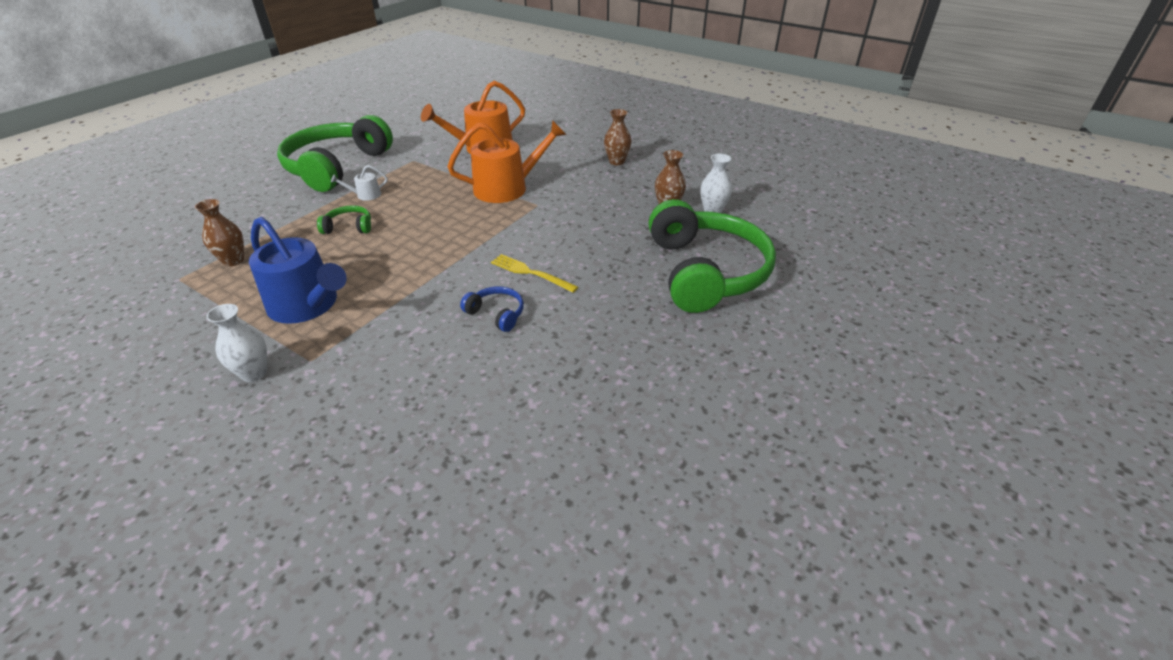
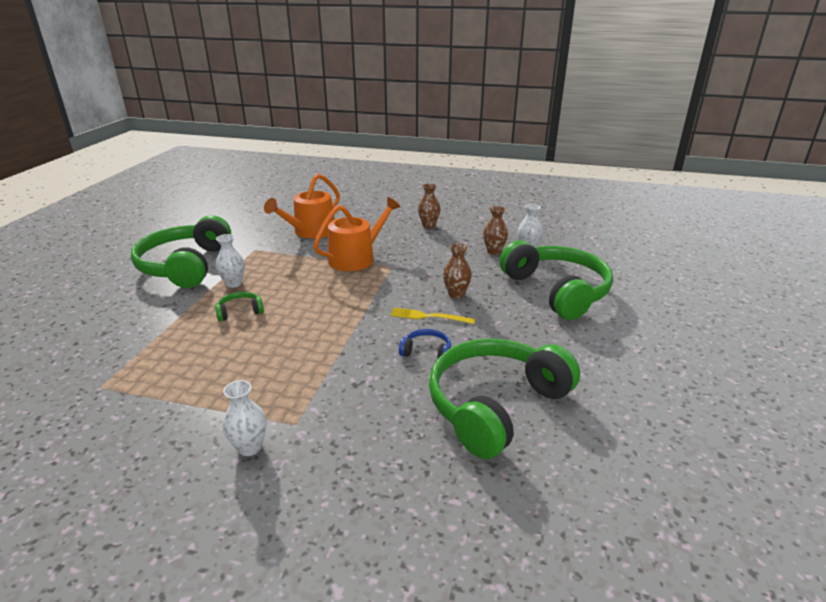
camera: 20 degrees left, 10 degrees down
(233, 261) = (147, 360): brown vase -> brown vase (456, 294)
(307, 305) = (254, 381): blue watering can -> none
(365, 195) = (234, 283): white watering can -> white vase
(521, 393) = (495, 404): none -> green headphones

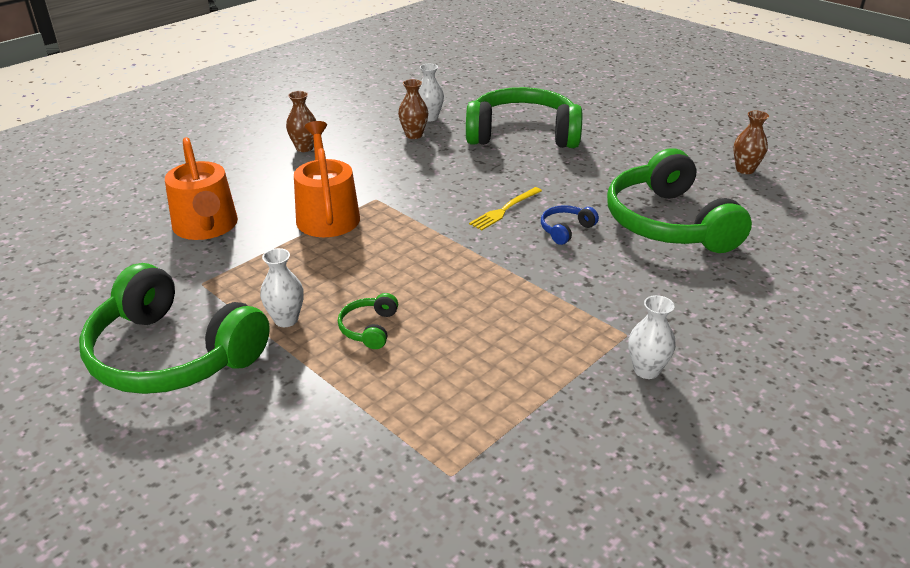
camera: 60 degrees left, 5 degrees up
(456, 294) = (477, 182): brown vase -> brown vase (745, 170)

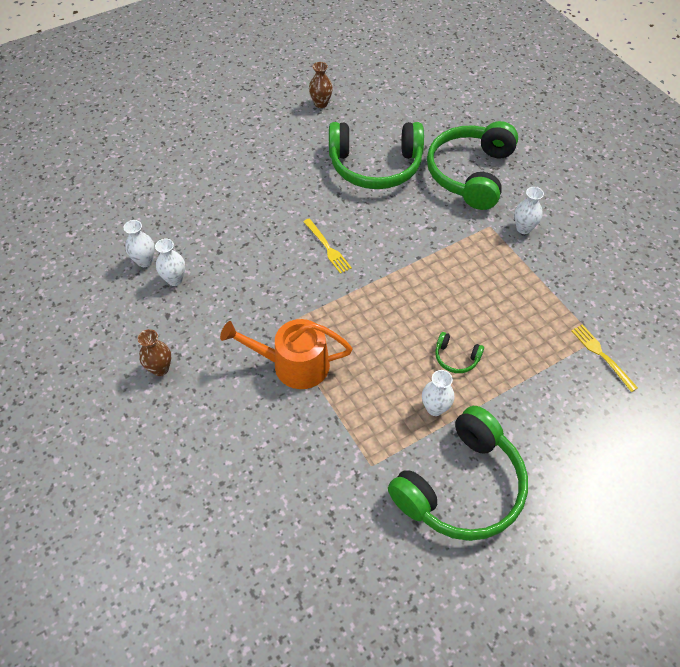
camera: 75 degrees left, 20 degrees up
(206, 227) = (282, 459): orange watering can -> none
(414, 135) = (175, 279): brown vase -> white vase
(419, 484) = (602, 355): none -> yellow fork
(522, 134) = (209, 205): green headphones -> green headphones (470, 173)
(565, 230) = (366, 221): blue headphones -> none

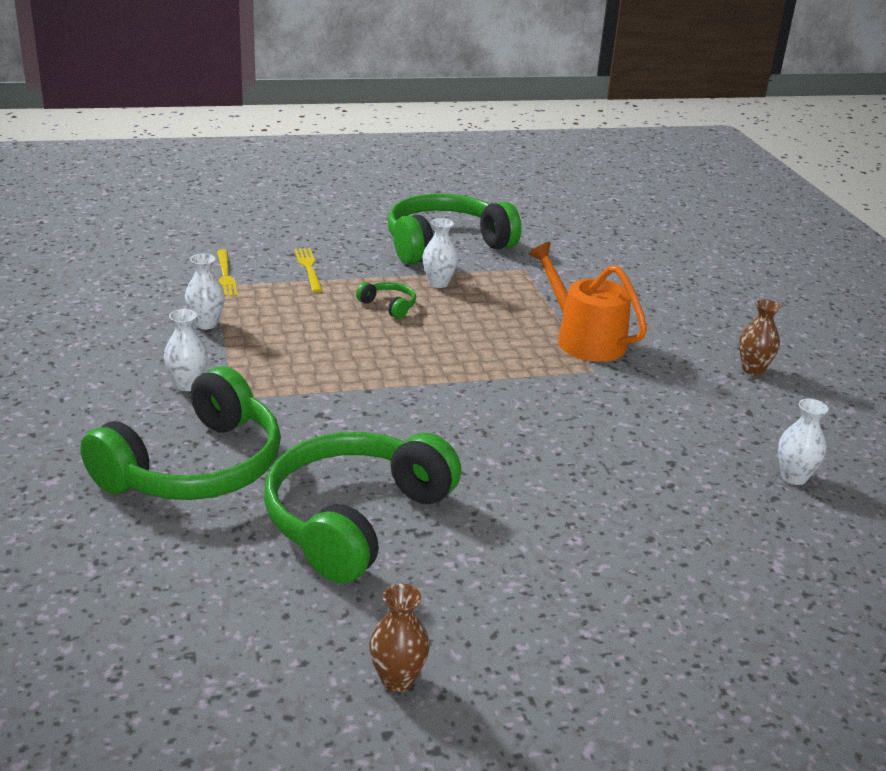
camera: 165 degrees left, 25 degrees down
(175, 279) = (742, 445): white vase -> white vase (206, 324)
(293, 364) = (584, 339): orange watering can -> orange watering can turned 150 degrees counterclockwise
(327, 247) = (497, 429): yellow fork -> yellow fork (309, 268)
(375, 166) = (354, 518): green headphones -> green headphones turned 75 degrees counterclockwise

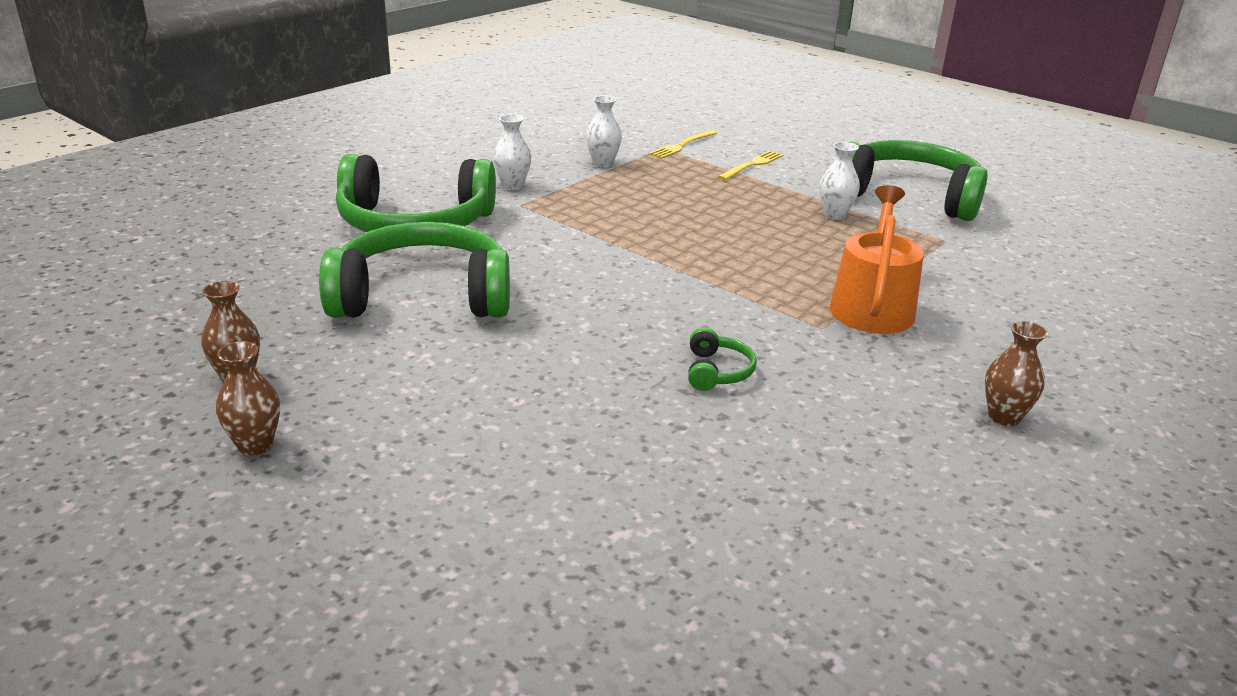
camera: 55 degrees right, 0 degrees up
(389, 306) = (755, 209): green headphones -> green headphones (717, 371)
(528, 704) = (255, 445): none -> brown vase
(794, 477) = (815, 503): white vase -> none

